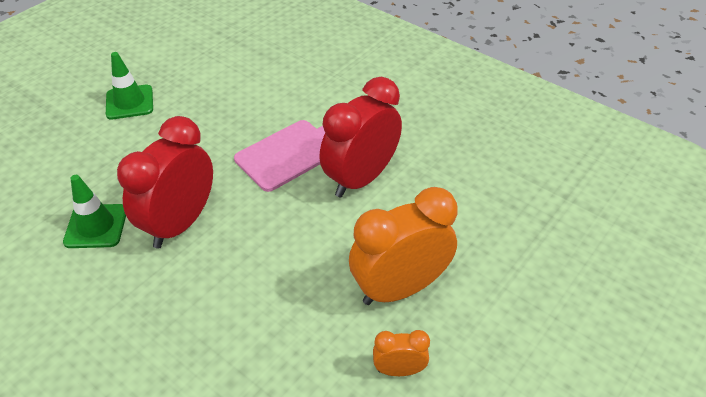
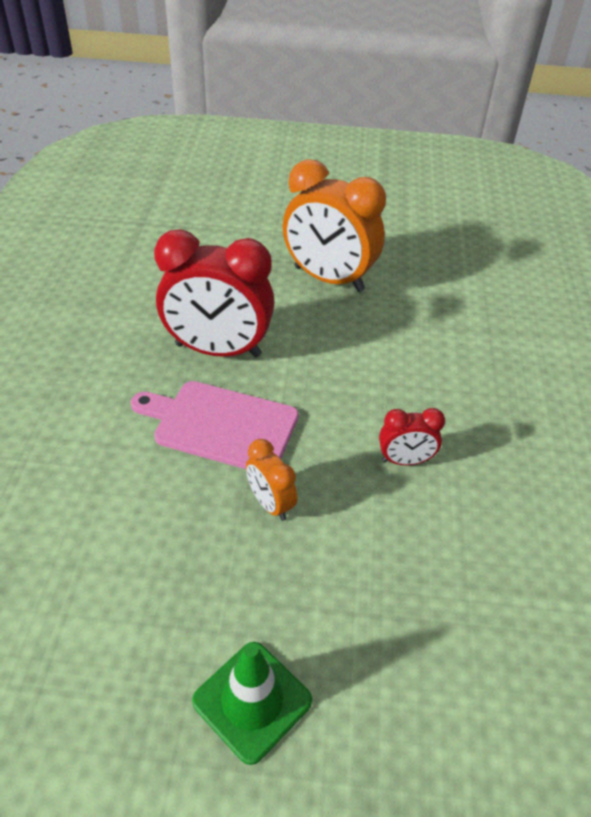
camera: 125 degrees left, 0 degrees up
(96, 226) = (483, 538): green traffic cone -> none
(180, 224) = (405, 460): red clock -> red clock, size x0.48
(399, 370) = (398, 256): orange clock -> orange clock (270, 504)

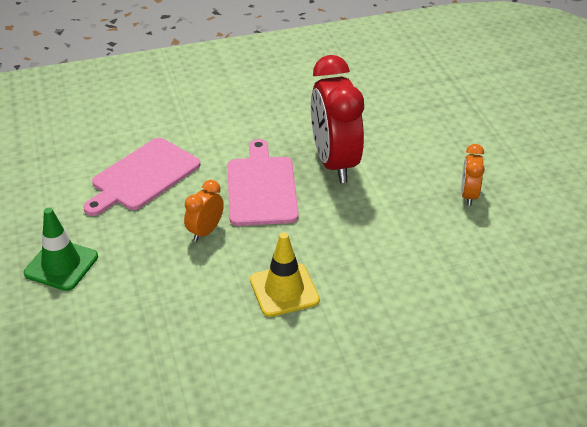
camera: 70 degrees right, 5 degrees down
(116, 543) = (142, 176): none -> pink cutting board
(328, 279) = (469, 195): orange clock -> orange clock, size x0.48
(405, 460) = (284, 290): red clock -> yellow traffic cone

